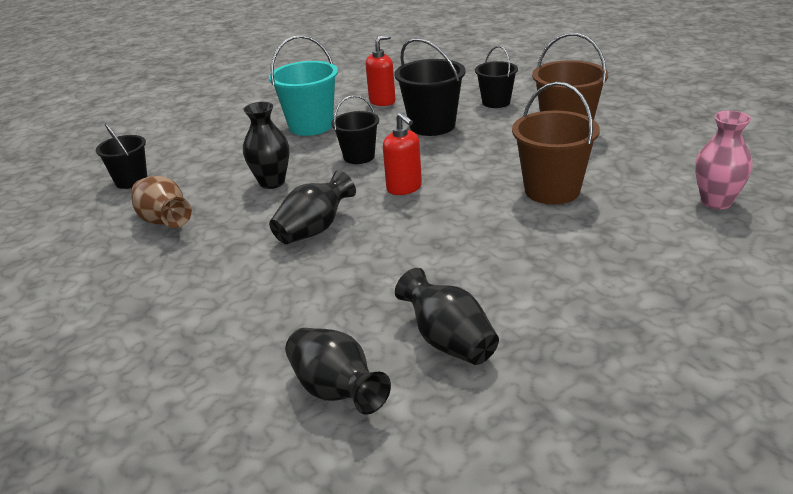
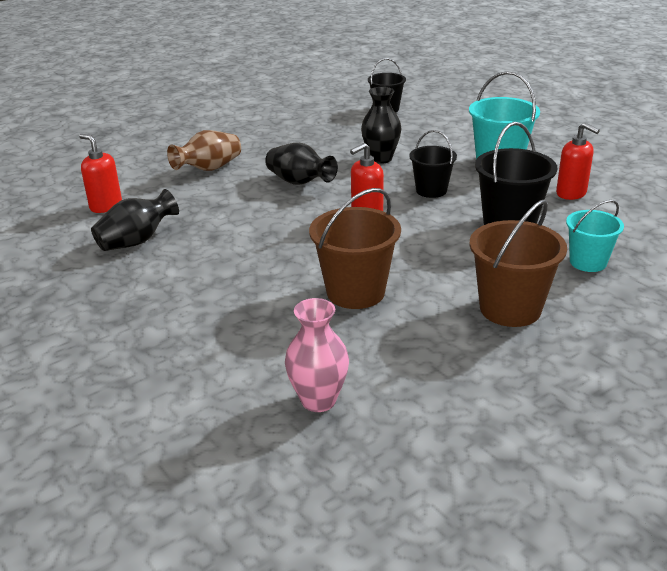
camera: 85 degrees right, 0 degrees up
(164, 221) = (322, 129): brown vase -> brown vase (209, 169)
(336, 391) = (106, 206): black vase -> red soap dispenser
(496, 102) = (588, 262): black bucket -> turquoise bucket

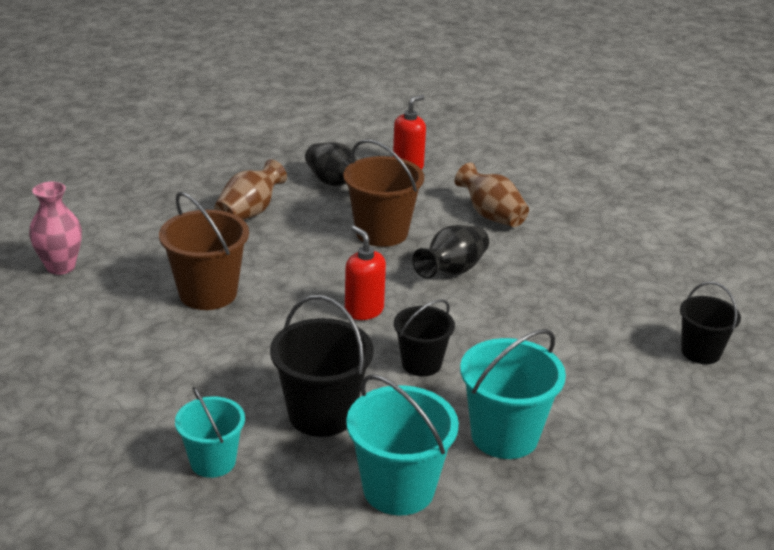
camera: 90 degrees right, 0 degrees up
(194, 285) = (250, 212): none -> brown vase
(381, 158) = (519, 333): black vase -> none
(510, 309) = (142, 384): brown bucket -> brown bucket (381, 232)
(571, 193) = (398, 489): red soap dispenser -> turquoise bucket

